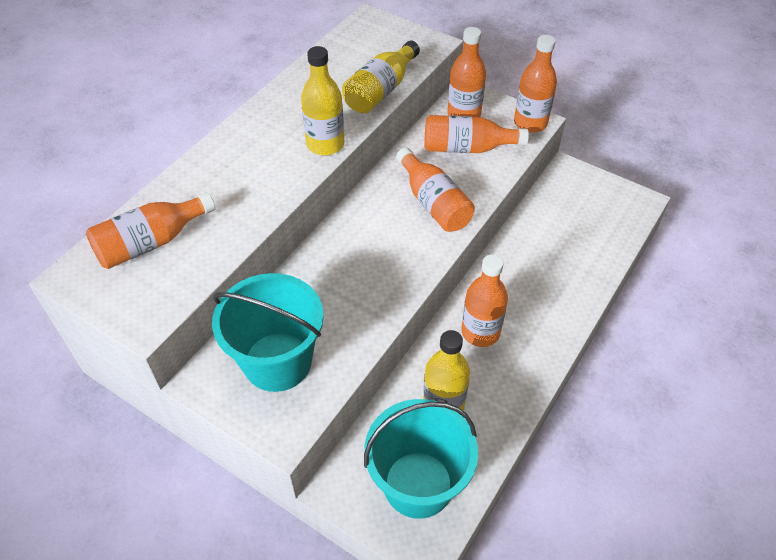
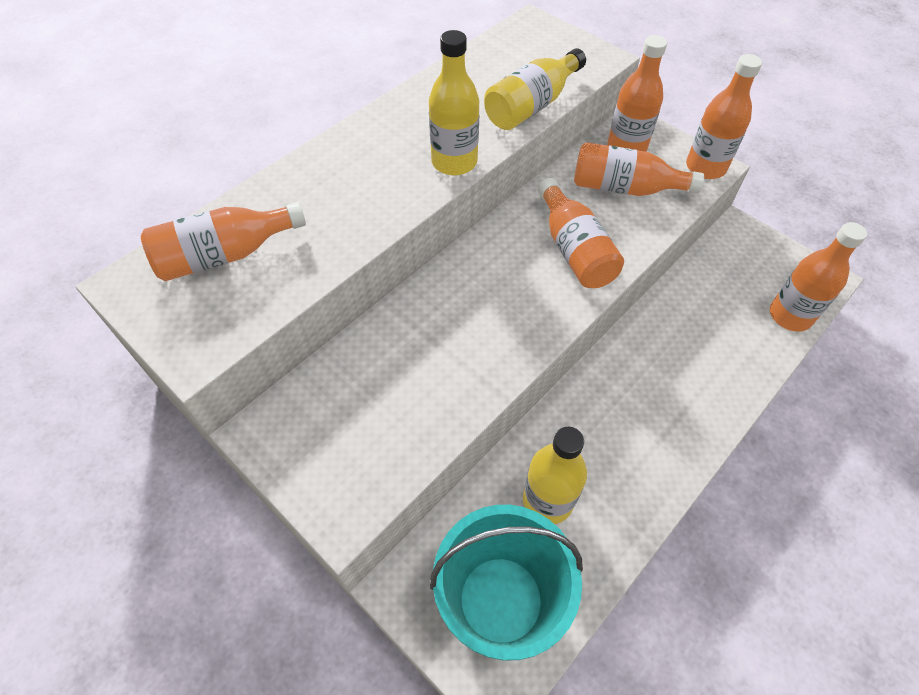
camera: 10 degrees right, 5 degrees up
(277, 361) = (353, 422): turquoise bucket -> none
(480, 332) = (607, 414): orange bottle -> orange bottle (790, 316)

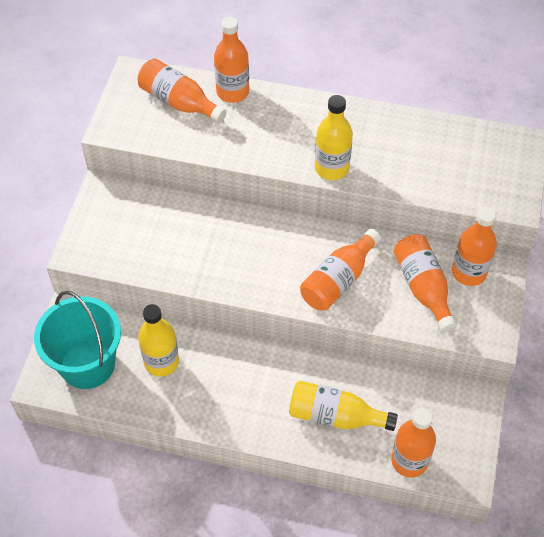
camera: 60 degrees right, 0 degrees up
(532, 106) = (422, 185): yellow bottle -> yellow bottle (335, 416)
(705, 167) = (488, 332): orange bottle -> orange bottle (232, 92)

